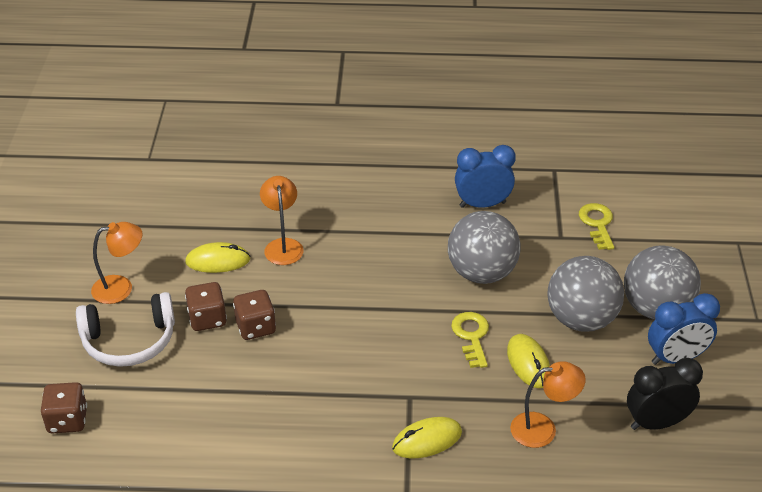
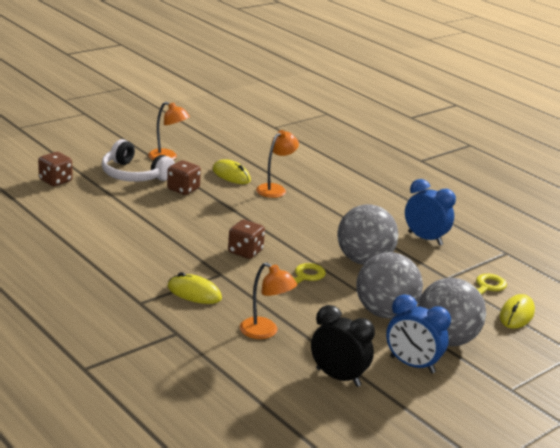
camera: 45 degrees right, 15 degrees down
(255, 327) = (199, 205): brown dice -> brown dice (245, 252)
(528, 363) = (313, 306): yellow mouse -> yellow mouse (516, 314)

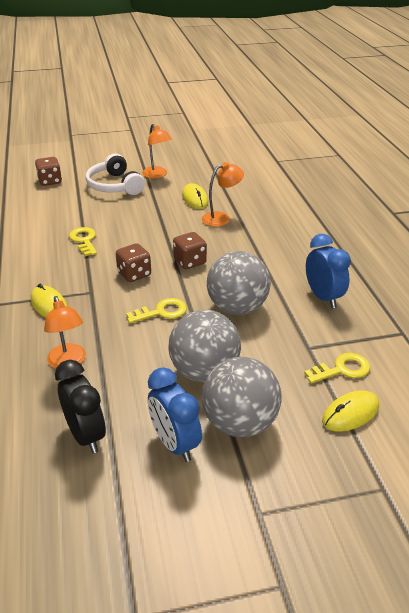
camera: 30 degrees right, 10 degrees up
(162, 231) = (84, 240): none -> yellow key
(183, 189) = (141, 205): brown dice -> brown dice (190, 262)

